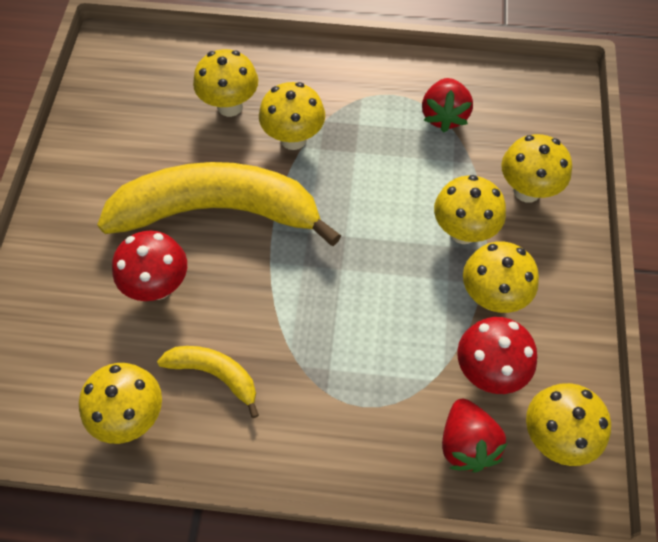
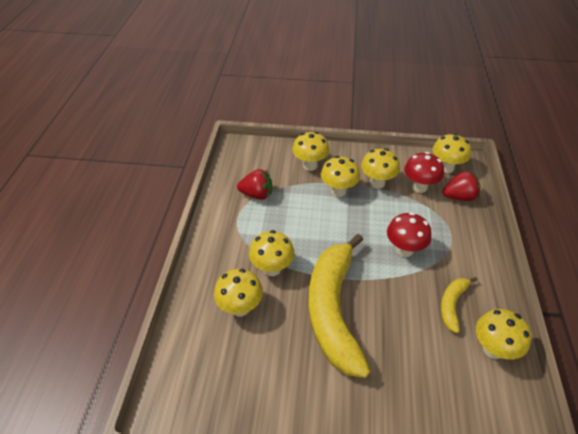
camera: 90 degrees left, 15 degrees down
(158, 286) = (397, 342): red mushroom -> red mushroom (404, 250)

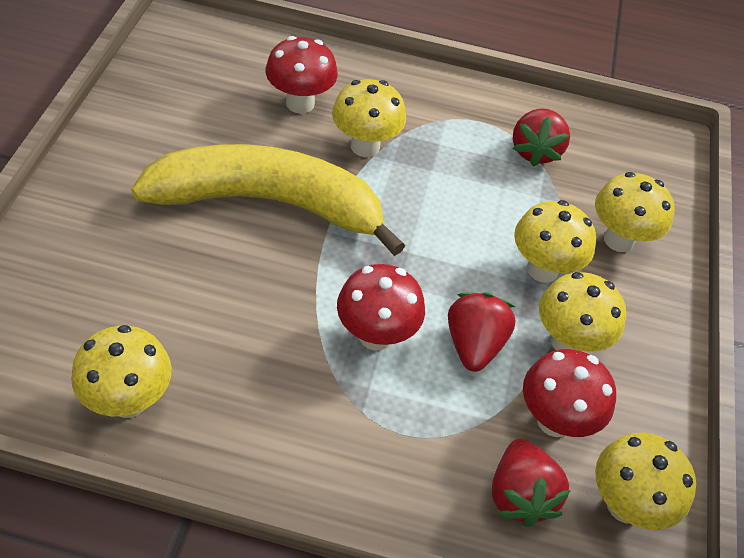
camera: 90 degrees right, 5 degrees up
(240, 308) = (300, 103): yellow mushroom -> red mushroom
(393, 214) = (473, 345): none -> red strawberry
(452, 304) = (235, 371): yellow banana -> none

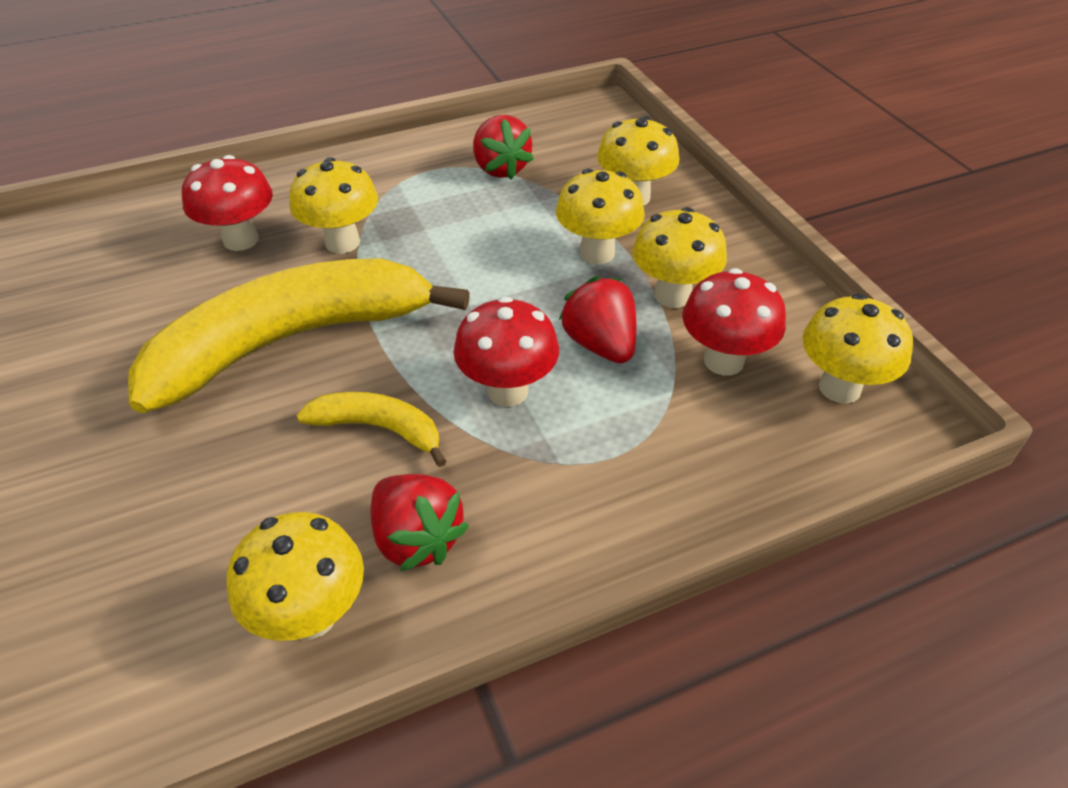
camera: 30 degrees left, 5 degrees down
(269, 305) = (379, 428): none -> yellow banana
(520, 495) = (757, 437): red strawberry -> red strawberry (417, 539)

